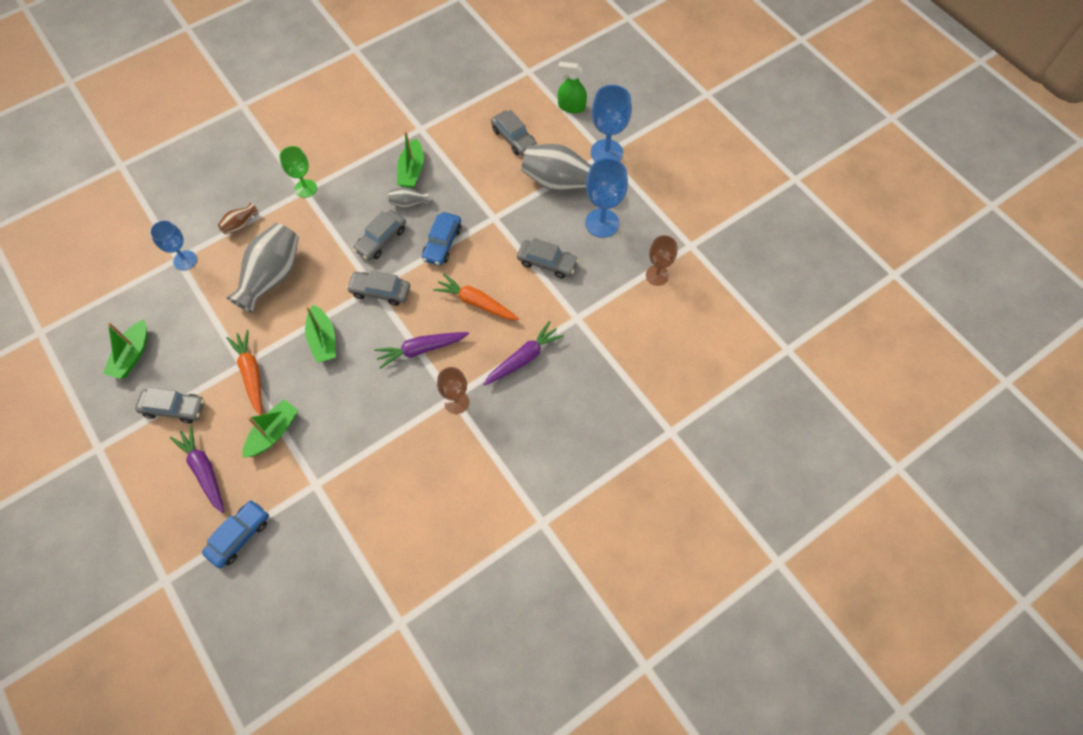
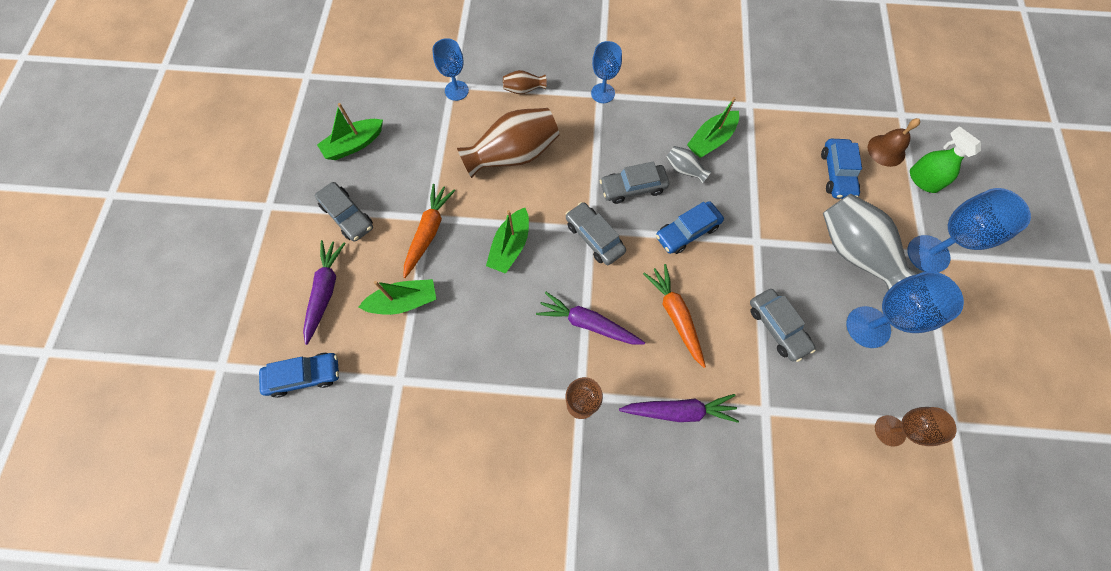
camera: 40 degrees right, 5 degrees up
(272, 276) = (513, 155): grey vase -> brown vase
(305, 188) = (603, 93): green goblet -> blue goblet
(514, 138) = (836, 174): grey car -> blue car
(535, 102) = (886, 150): none -> brown bell

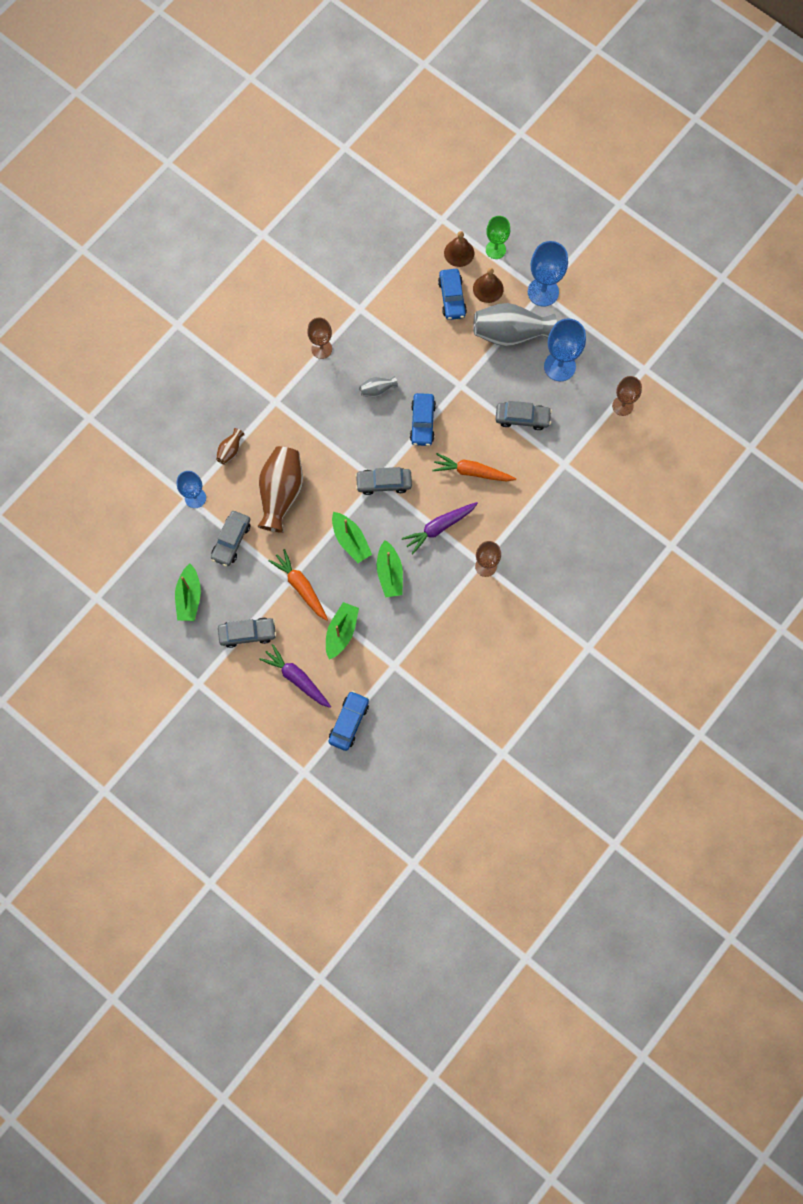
camera: 55 degrees left, 5 degrees up
(603, 93) = (276, 399): blue goblet -> none
(633, 187) = (366, 433): grey car -> grey car (231, 541)
(679, 410) = (529, 513): purple carrot -> none
(682, 98) = (321, 349): none -> brown goblet
(711, 140) = (368, 356): green boat -> green boat (389, 573)
(836, 174) = (452, 298): blue car -> blue car turned 45 degrees clockwise
(878, 200) = (488, 288): none -> brown bell
(923, 180) = (495, 249): green spray bottle -> green goblet

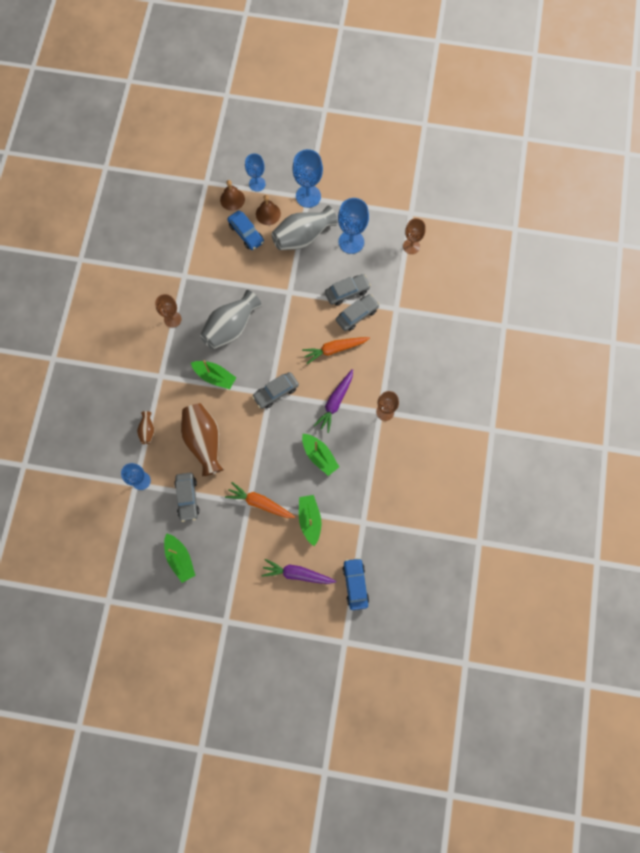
camera: 30 degrees left, 0 degrees up
(247, 633) = (240, 561): grey car -> grey car (357, 315)
(350, 540) = (276, 448): green boat -> green boat (215, 377)
(377, 390) = (231, 327): grey vase -> grey vase, size x2.16
(422, 422) = (278, 333): blue car -> none
(495, 249) = (257, 184): green goblet -> blue goblet

